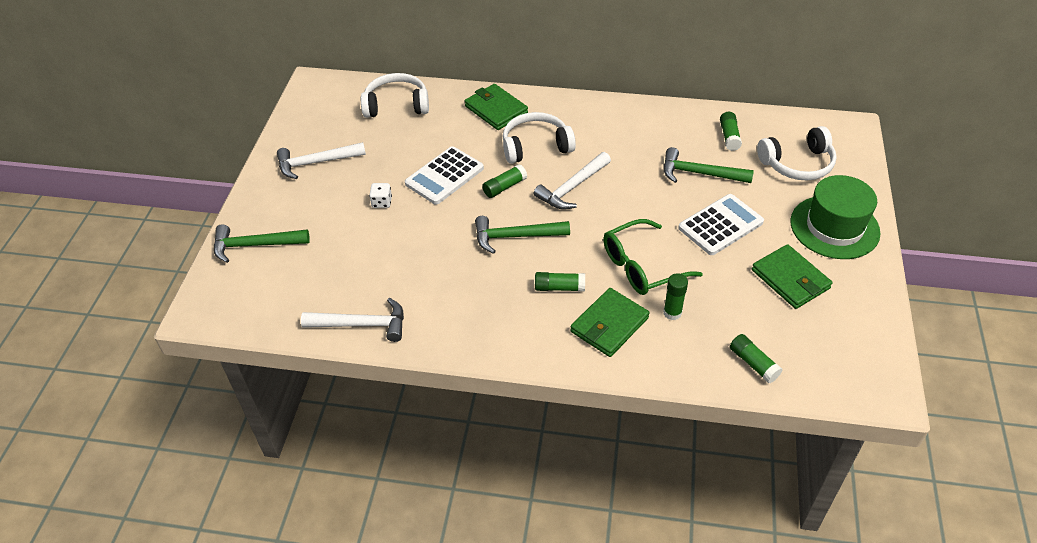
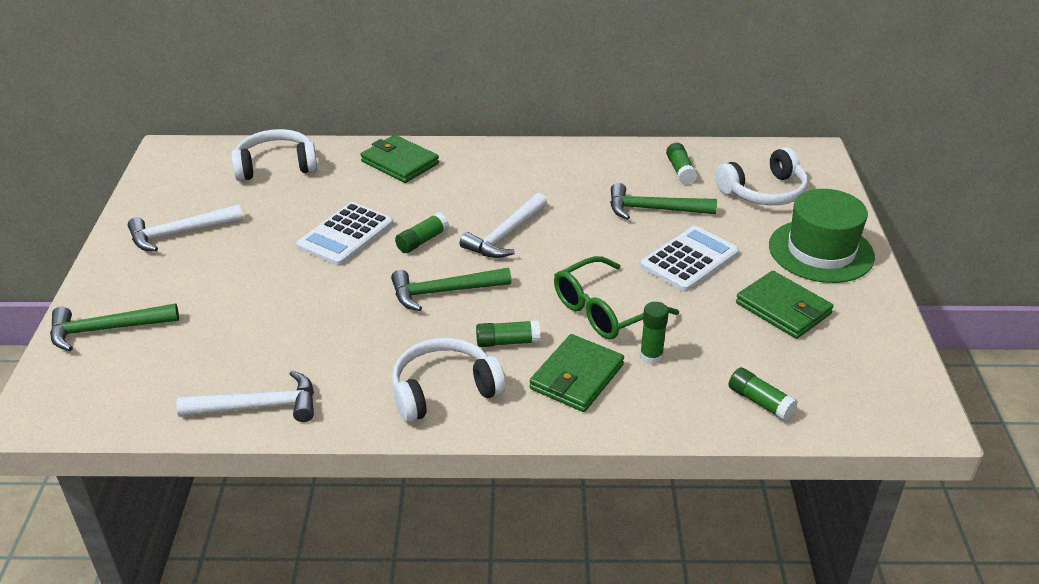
camera: 10 degrees left, 10 degrees down
(382, 202) = (269, 269): white dice -> none
(535, 146) = (454, 196): white headphones -> white headphones (444, 390)

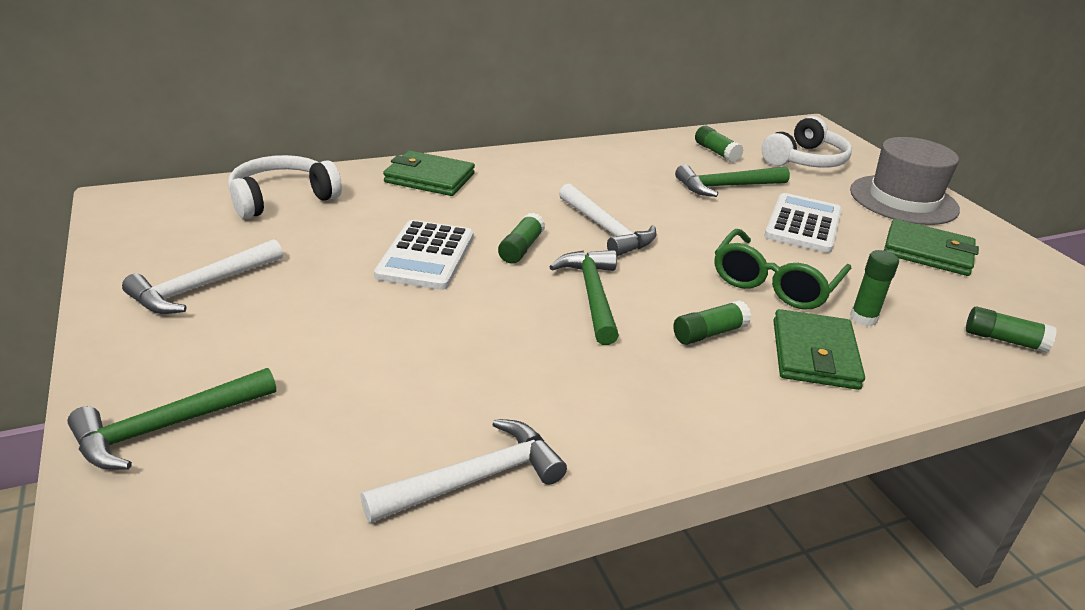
camera: 25 degrees left, 5 degrees down
(444, 292) = (592, 295): green hammer -> green hammer turned 120 degrees clockwise
(444, 390) = (690, 402): white headphones -> none
(505, 235) = (606, 229): white hammer -> white hammer turned 45 degrees counterclockwise
(821, 251) = (903, 200): green hat -> grey hat

